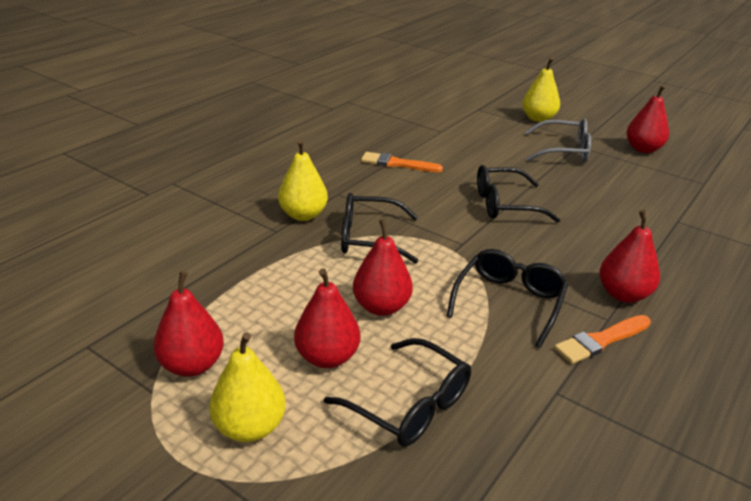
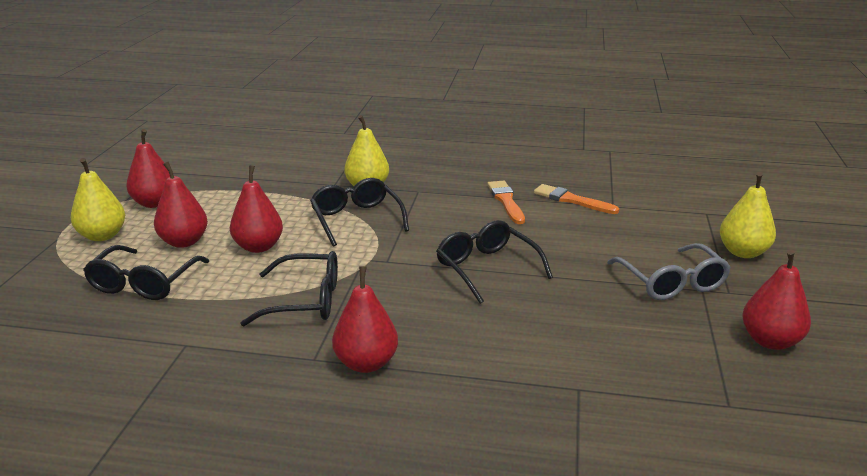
camera: 65 degrees right, 5 degrees down
(601, 340) = (274, 358): orange brush -> orange brush (572, 200)

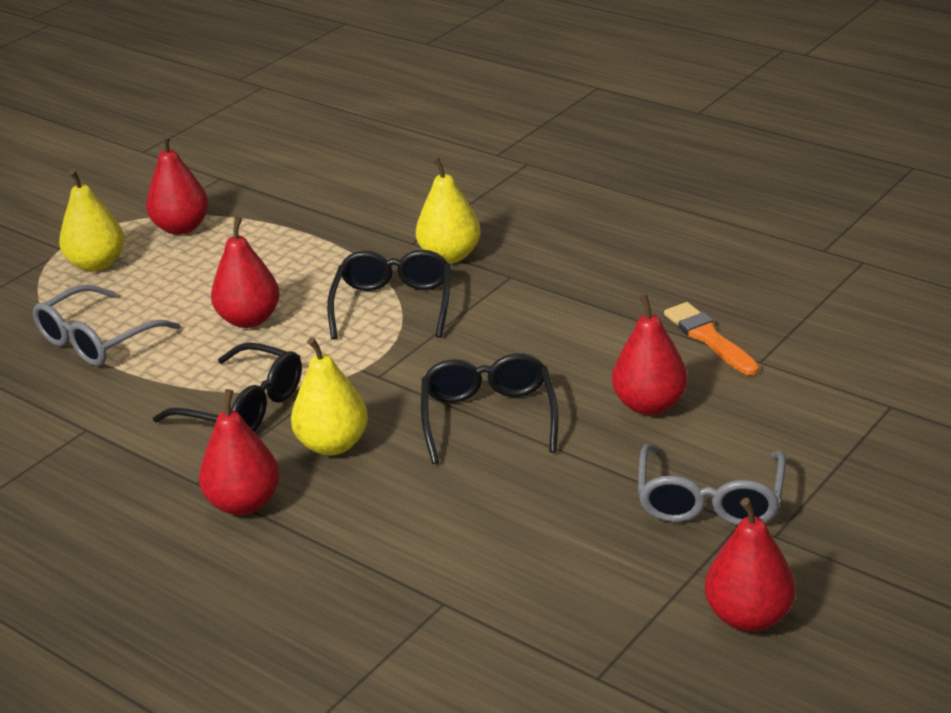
camera: 30 degrees right, 5 degrees up
(144, 283) = (96, 340): black glasses -> grey glasses
(184, 242) = (175, 293): red pear -> red pear (649, 405)
(506, 201) = (613, 319): orange brush -> none
(742, 252) = (869, 482): yellow pear -> yellow pear (333, 445)

